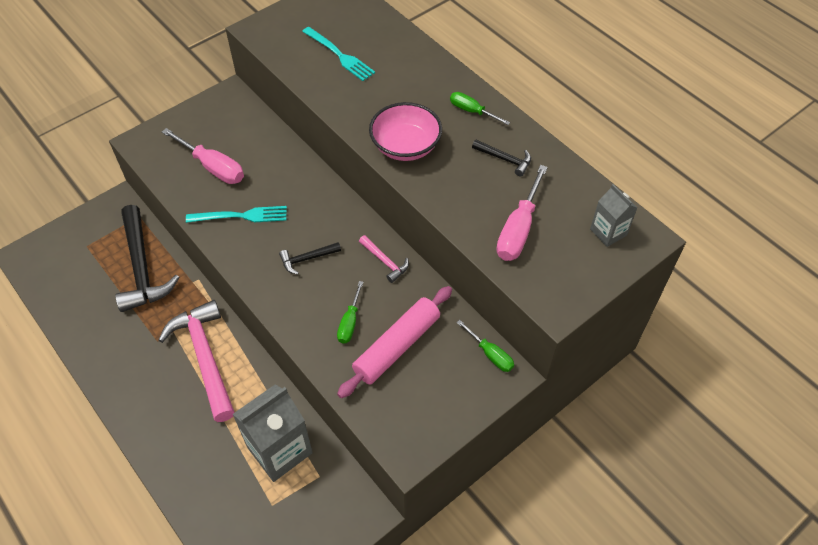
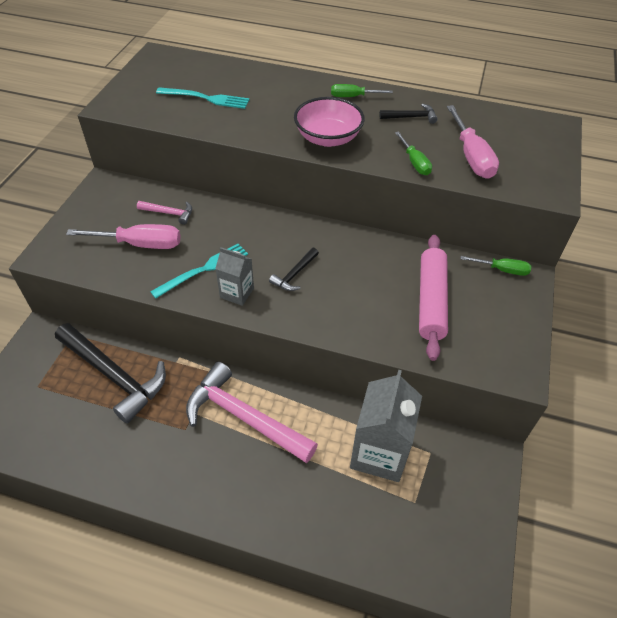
camera: 35 degrees left, 5 degrees down
(350, 322) = (377, 303): green screwdriver -> green screwdriver (414, 162)
(385, 261) = (360, 246): pink hammer -> pink hammer (169, 213)
(608, 232) = (530, 132): grey carton -> grey carton (237, 293)

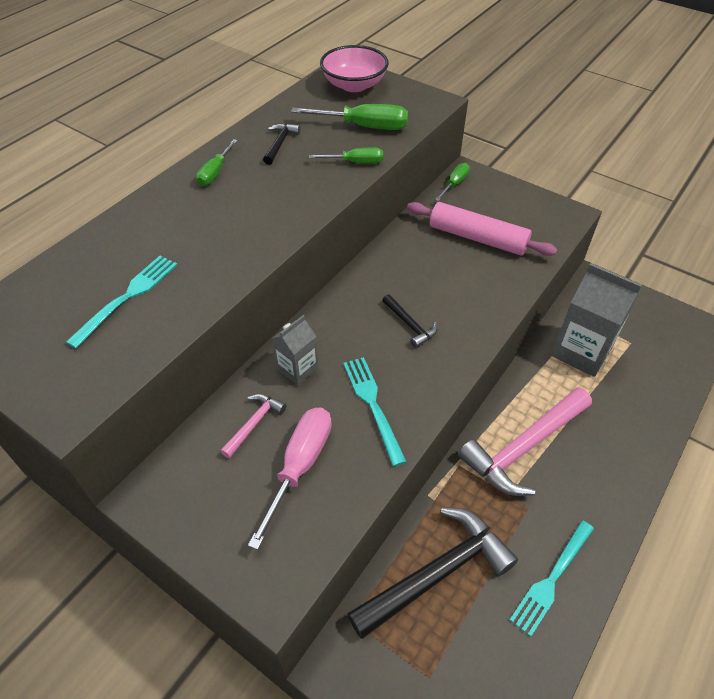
camera: 70 degrees left, 0 degrees up
(121, 455) = (551, 579): none -> turquoise fork
(237, 293) = (420, 381): grey carton -> grey carton (298, 369)
(328, 138) = (281, 210): pink bowl -> pink bowl (354, 85)
(471, 156) = (364, 127): pink screwdriver -> green screwdriver

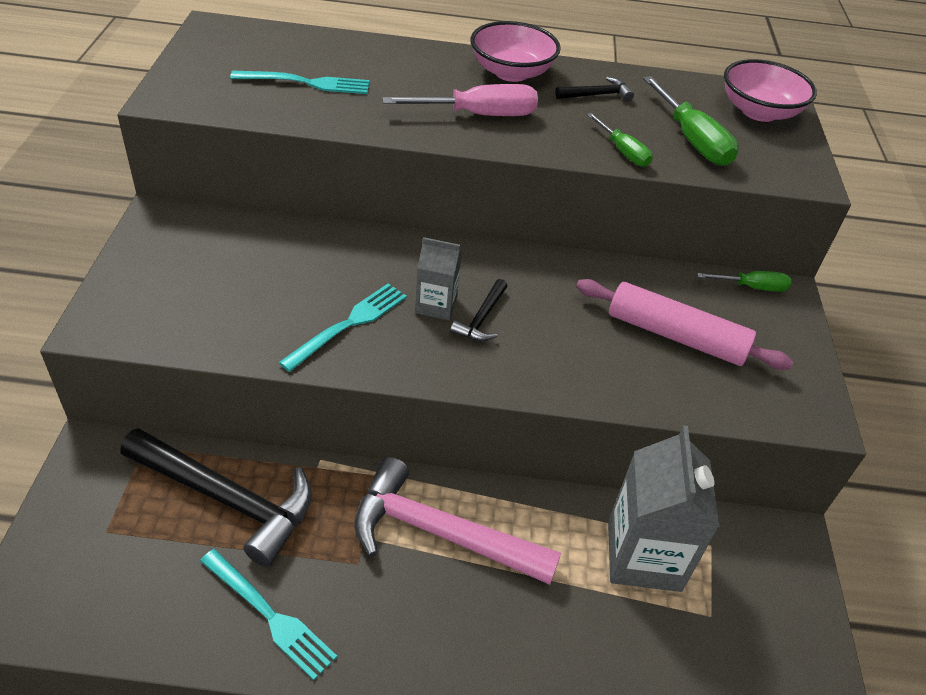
camera: 55 degrees right, 5 degrees down
(215, 172) = (511, 72): green screwdriver -> pink bowl
(254, 424) = (273, 250): pink hammer -> none
(298, 369) = (358, 255): grey carton -> grey carton (436, 305)
(299, 467) = (241, 297): pink screwdriver -> pink screwdriver (478, 115)
(477, 238) = (676, 336): pink rolling pin -> pink rolling pin turned 60 degrees counterclockwise
(551, 579) = (270, 615): turquoise fork -> turquoise fork turned 150 degrees counterclockwise

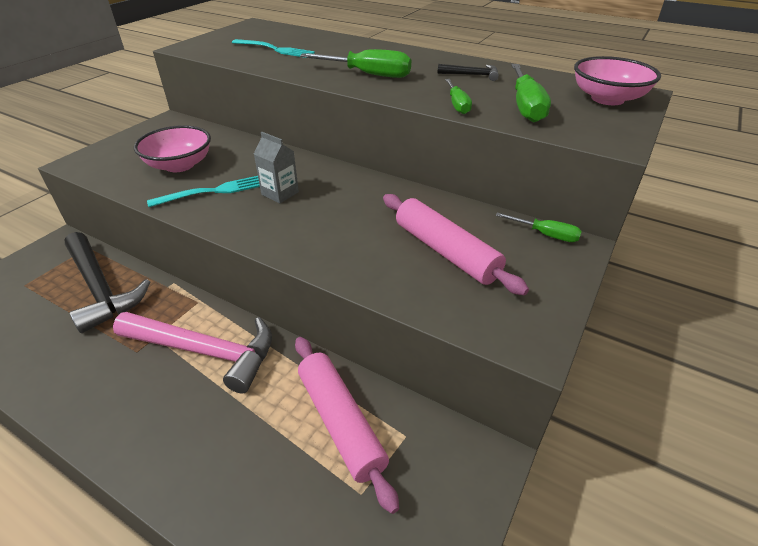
camera: 30 degrees right, 5 degrees down
(270, 615) = (56, 364): turquoise fork -> none
(441, 533) = (205, 351): pink hammer -> pink hammer turned 150 degrees clockwise
(478, 115) = (368, 74): pink screwdriver -> green screwdriver
(481, 318) = (303, 207): black hammer -> none
(511, 72) = (419, 58): pink bowl -> pink bowl (179, 165)
(644, 555) = (340, 422): grey carton -> pink rolling pin

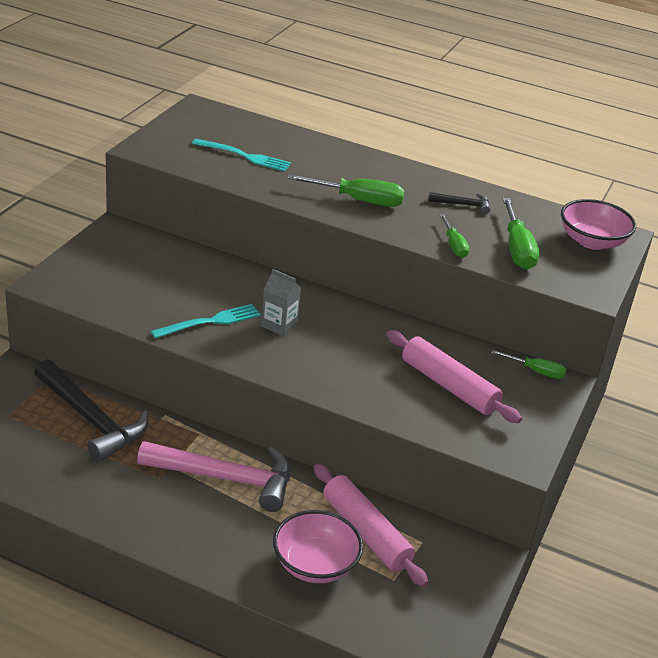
camera: 10 degrees left, 5 degrees down
(179, 165) = (160, 289): pink bowl -> pink bowl (315, 564)

